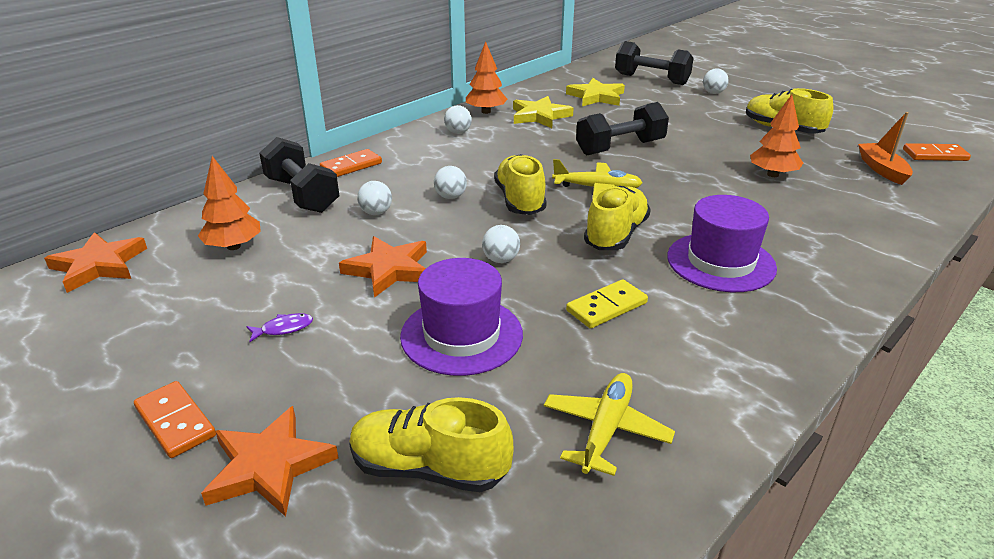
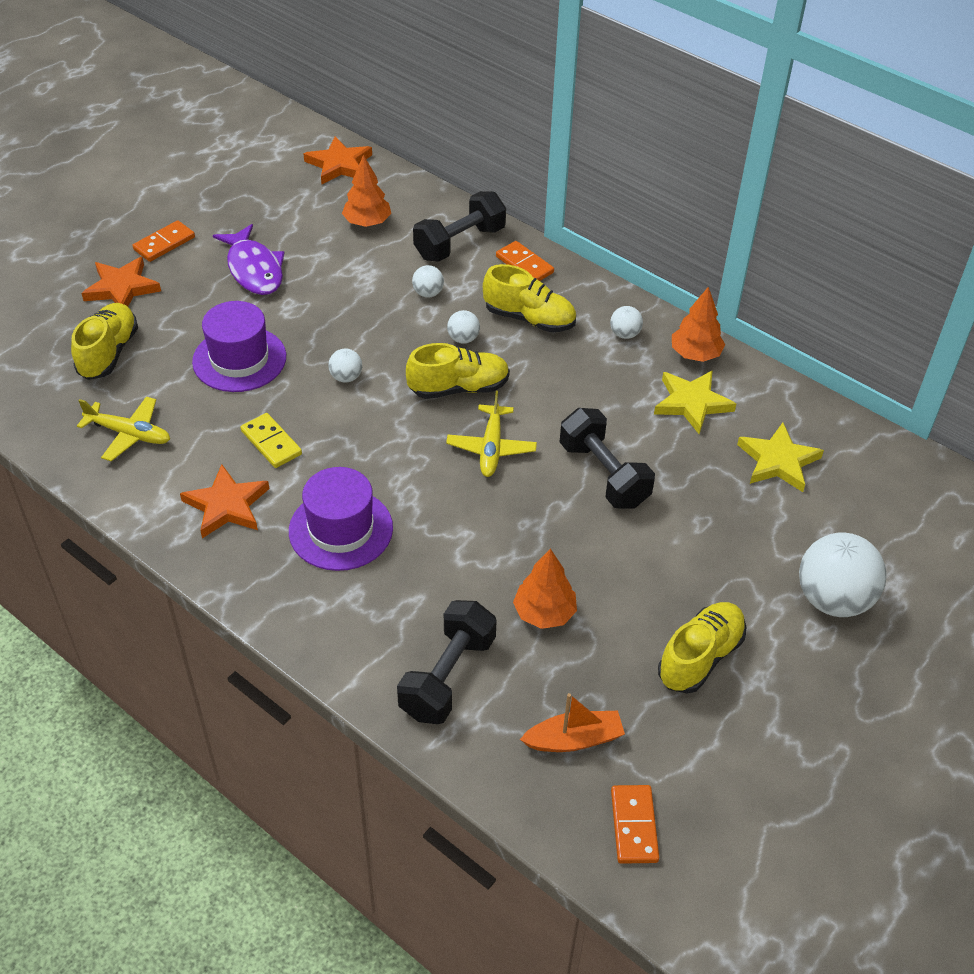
camera: 85 degrees right, 15 degrees up
(284, 329) = (254, 269): purple fish -> purple fish, size x2.36
(389, 269) = (331, 312): orange star -> orange star (226, 505)
(616, 235) = (392, 456): yellow shoe -> yellow shoe (529, 319)
(651, 79) = (874, 530): black dumbbell -> black dumbbell (447, 676)
(713, 93) = (833, 599): white ball -> white ball, size x2.15

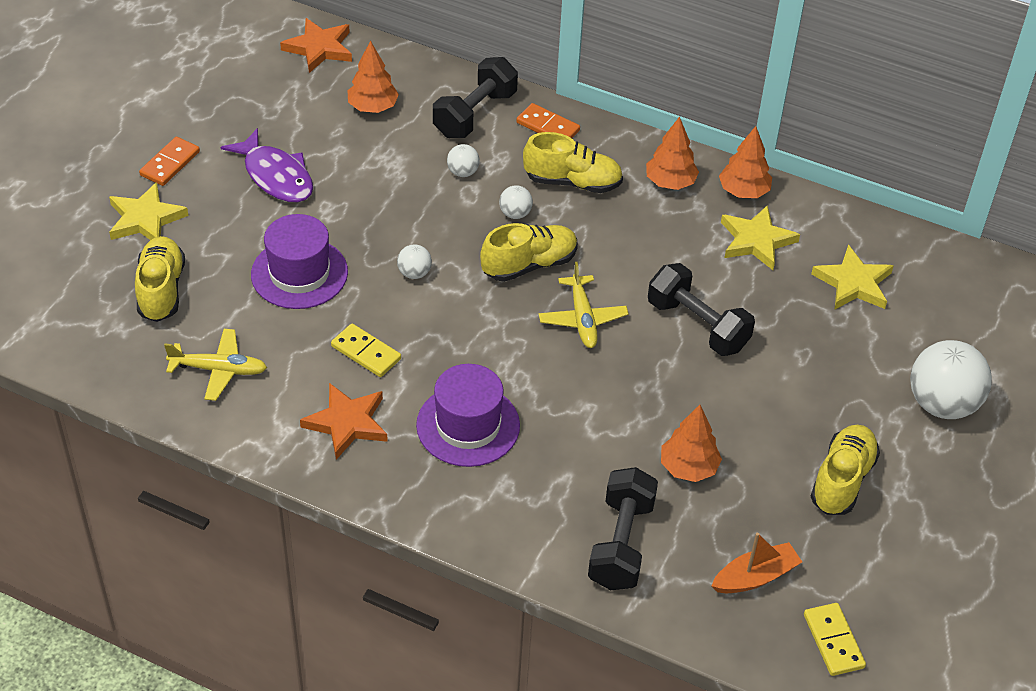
camera: 15 degrees left, 0 degrees up
(121, 288) = (145, 219): orange star -> yellow star
(625, 334) = (670, 182): white ball -> orange tree
(634, 826) = (833, 641): orange domino -> yellow domino

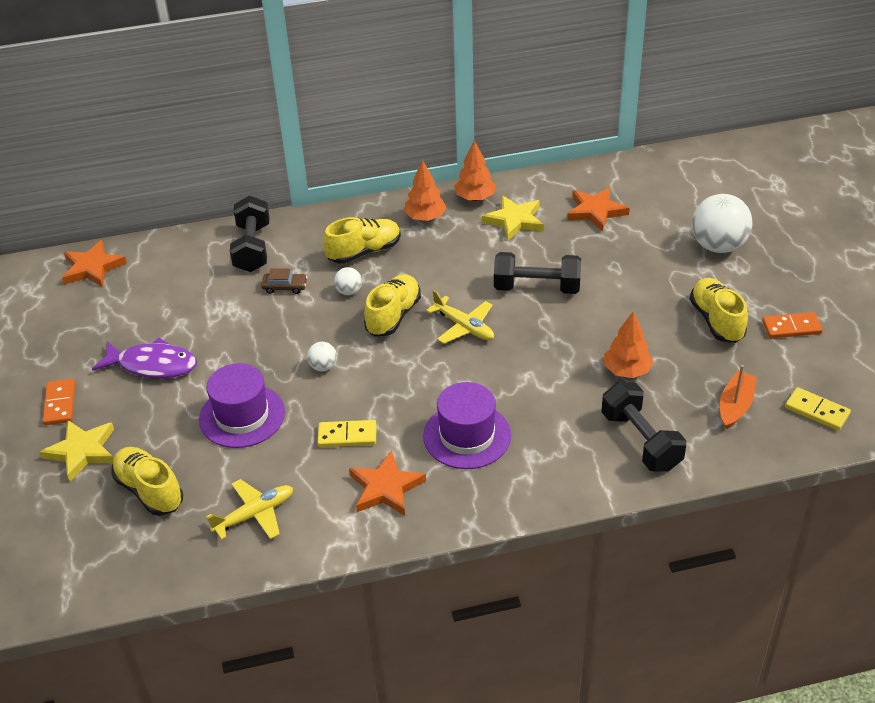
camera: 35 degrees left, 5 degrees down
(372, 107) = (175, 283): orange tree -> none
(463, 172) = (285, 287): white ball -> brown car
(548, 126) = (310, 229): orange domino -> orange domino (791, 327)
(853, 283) = (596, 211): yellow star -> orange star

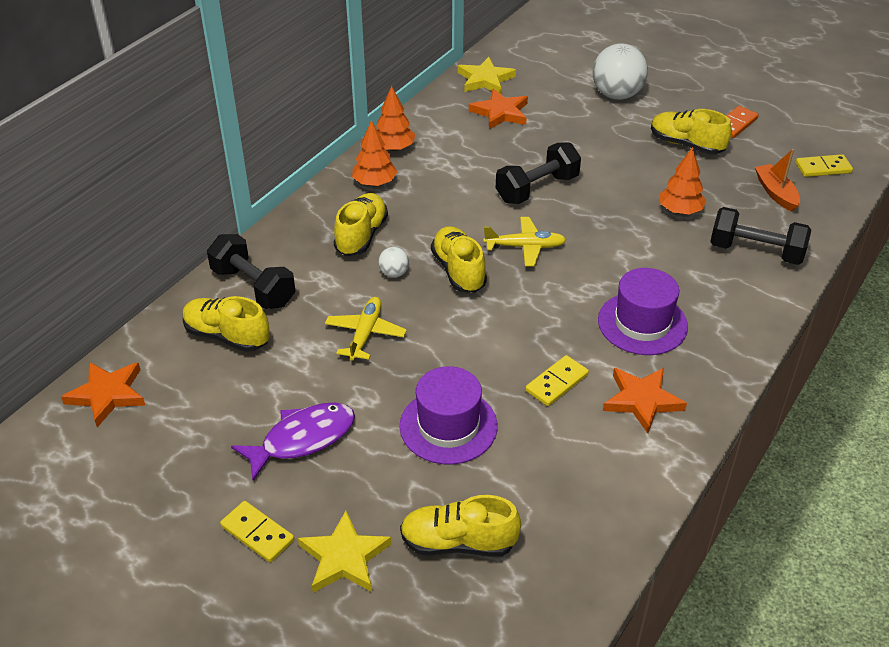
camera: 45 degrees left, 0 degrees up
(60, 404) = (257, 533): orange domino -> yellow domino
(197, 271) = (227, 336): none -> yellow shoe
(254, 514) = (575, 494): yellow plane -> yellow plane (365, 334)
(285, 287) = (332, 301): brown car -> none
(323, 367) = (459, 343): white ball -> none
(514, 220) = (450, 149): yellow star -> yellow star (485, 80)

